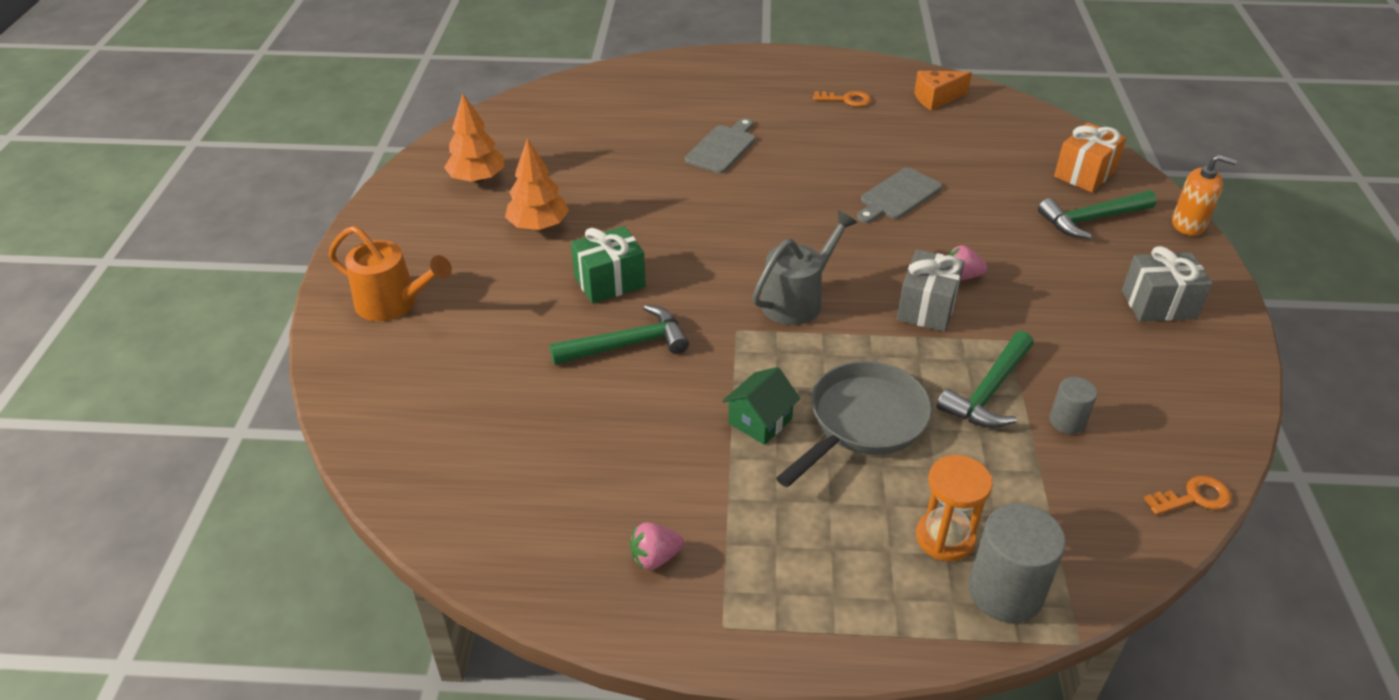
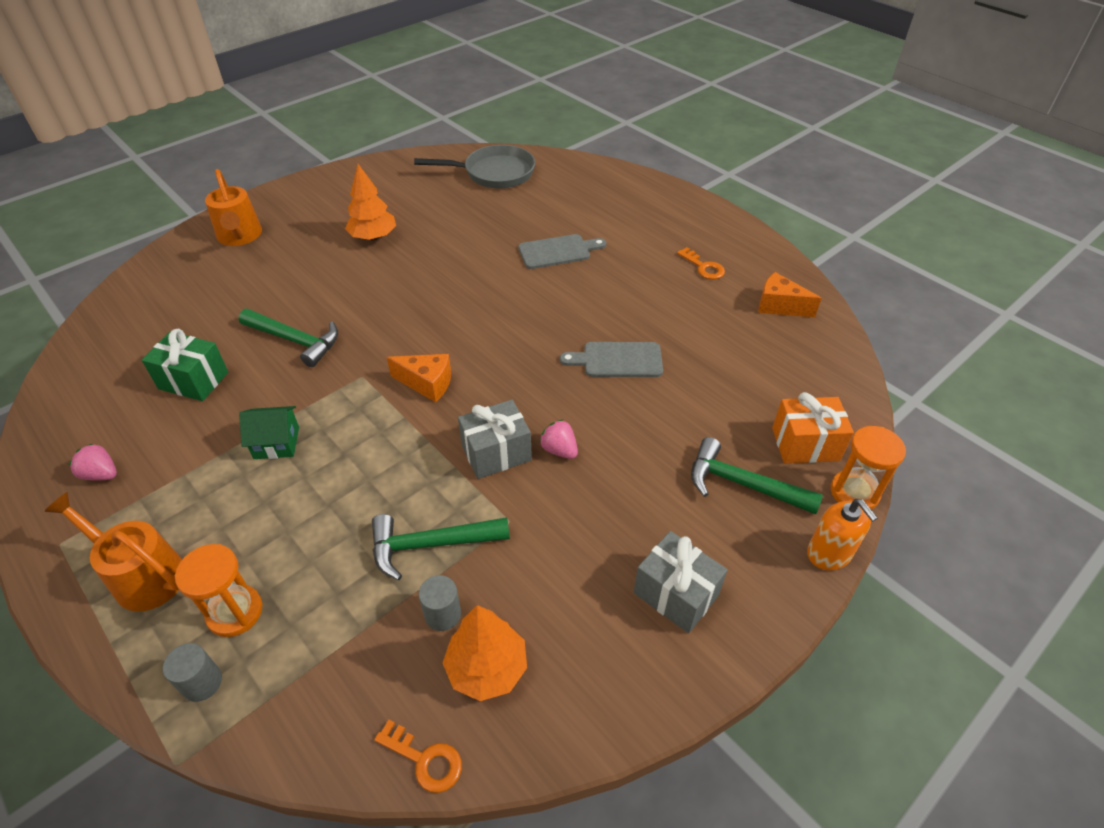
camera: 45 degrees right, 5 degrees up
(477, 179) = (391, 189): orange tree -> orange tree (487, 668)
(609, 282) = (350, 296): green gift -> green gift (193, 380)
(797, 300) = (427, 384): grey watering can -> orange cheese
(835, 580) = (143, 575): none -> orange watering can
(862, 422) = (324, 494): grey pan -> grey pan (494, 173)
(1005, 591) = (202, 682): grey cylinder -> grey cylinder, size x0.56
(1148, 183) = (854, 492): none -> orange hourglass

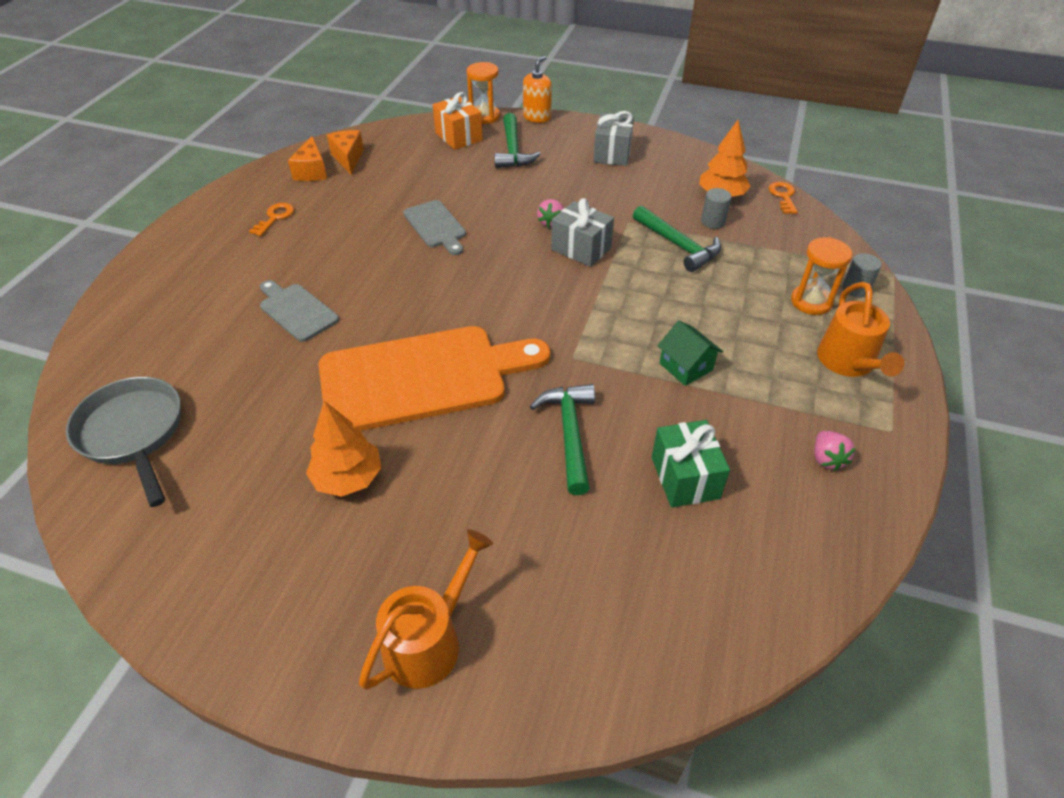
camera: 120 degrees left, 0 degrees up
(425, 290) = (422, 377): none -> orange cutting board
(427, 384) = (547, 313): orange cheese -> orange cheese (348, 158)

